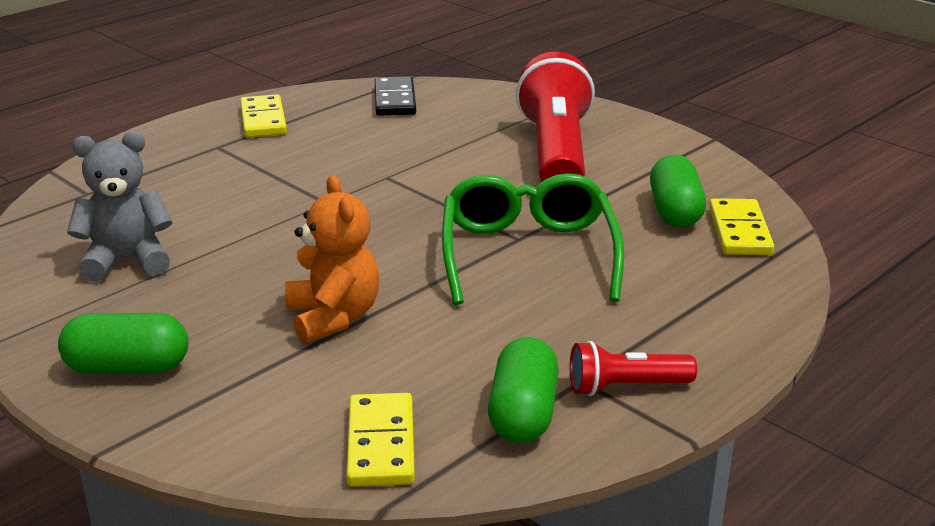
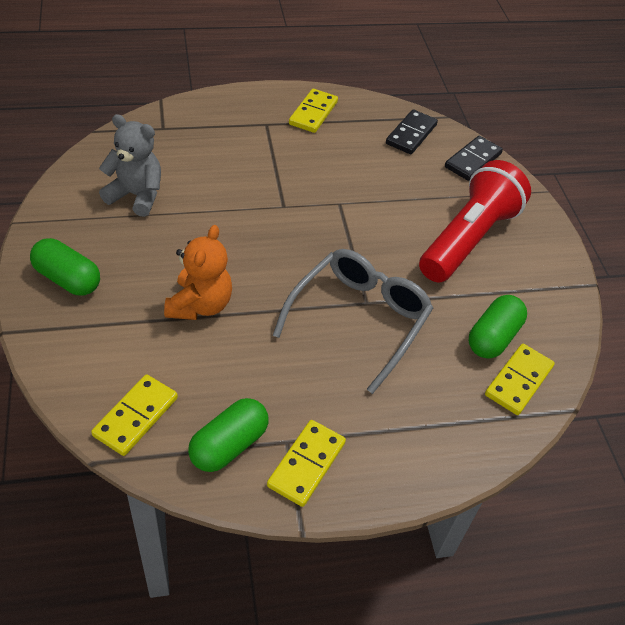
camera: 30 degrees right, 20 degrees up
(484, 97) = (472, 160): none -> black domino
(528, 254) = (359, 320): green glasses -> grey glasses
(626, 387) = (306, 464): red flashlight -> yellow domino

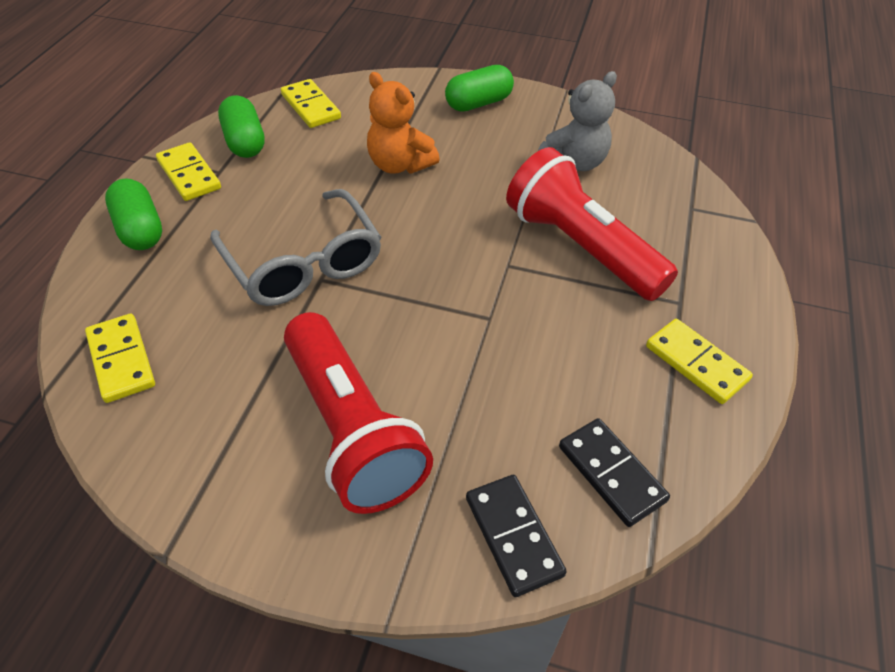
camera: 120 degrees right, 0 degrees up
(242, 174) = (581, 247): none -> red flashlight
(493, 337) = (190, 368): green capsule -> green capsule (140, 229)

